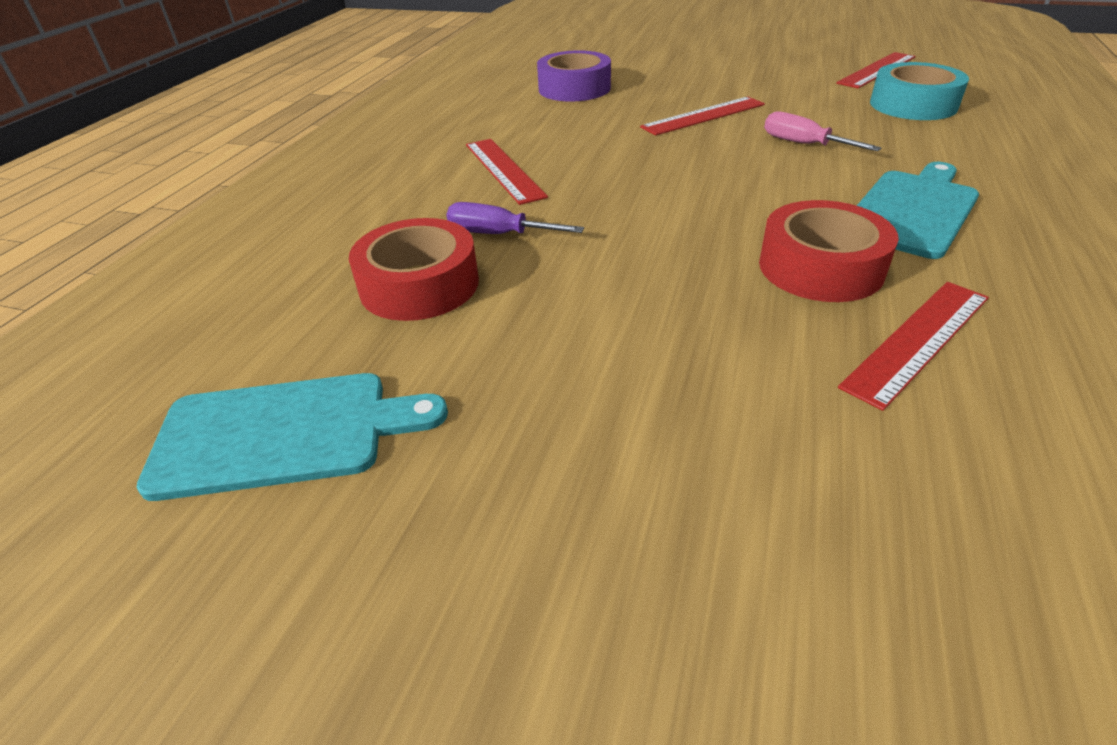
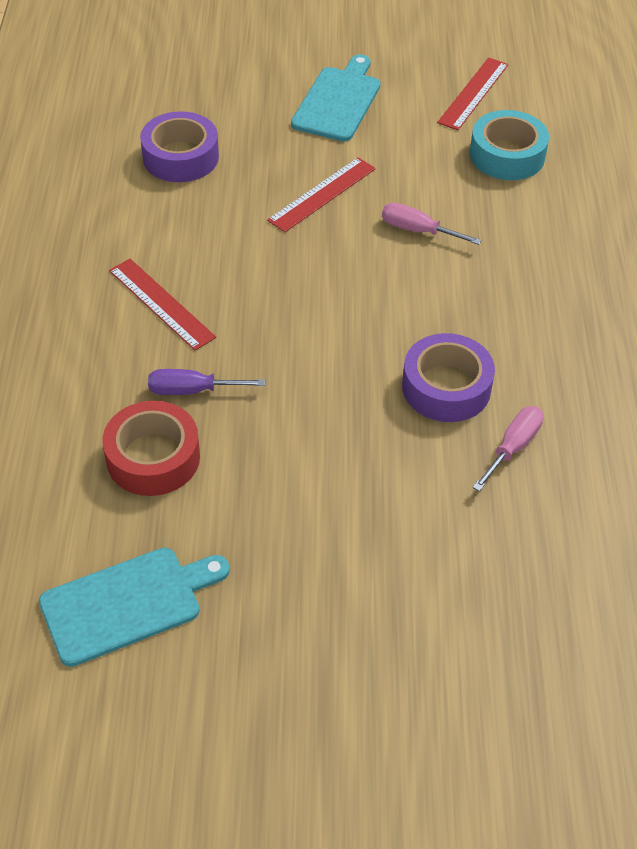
camera: 20 degrees left, 10 degrees up
(820, 267) = (446, 387): red tape -> purple tape
(912, 210) = (508, 311): turquoise cutting board -> turquoise cutting board (338, 101)
(918, 340) = (513, 447): red ruler -> pink screwdriver

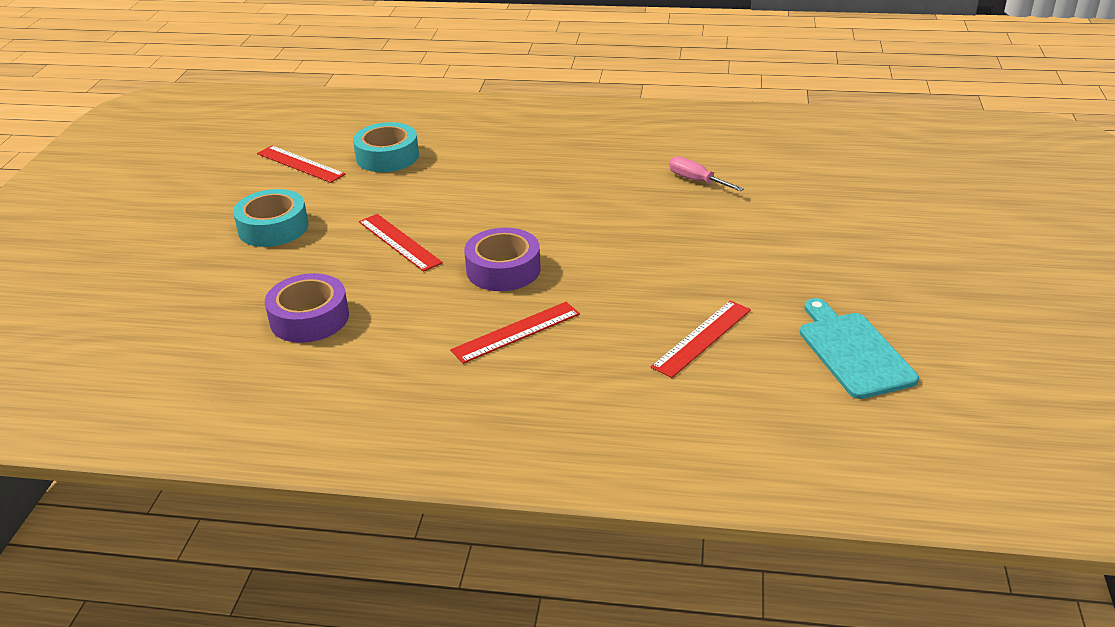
camera: 80 degrees left, 15 degrees down
(153, 457) = (702, 338): red tape -> red ruler
(192, 390) = (627, 316): purple screwdriver -> none
(338, 101) = (273, 228): turquoise cutting board -> turquoise tape
(418, 230) = (462, 200): pink screwdriver -> none
(446, 387) = (637, 201): purple tape -> purple tape (503, 269)

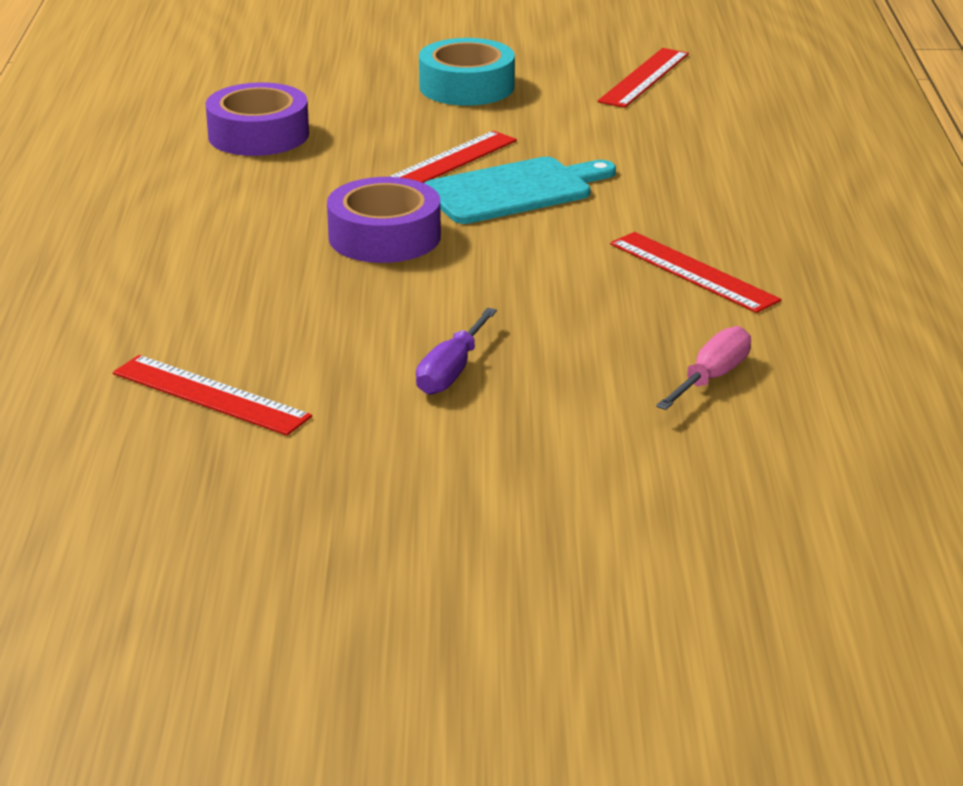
camera: 80 degrees right, 5 degrees down
(387, 156) = (691, 127): turquoise tape -> none
(516, 332) = (227, 258): red ruler -> red ruler (693, 272)
(682, 254) = (451, 371): none -> purple screwdriver
(853, 352) = (167, 531): turquoise cutting board -> turquoise cutting board (513, 190)

